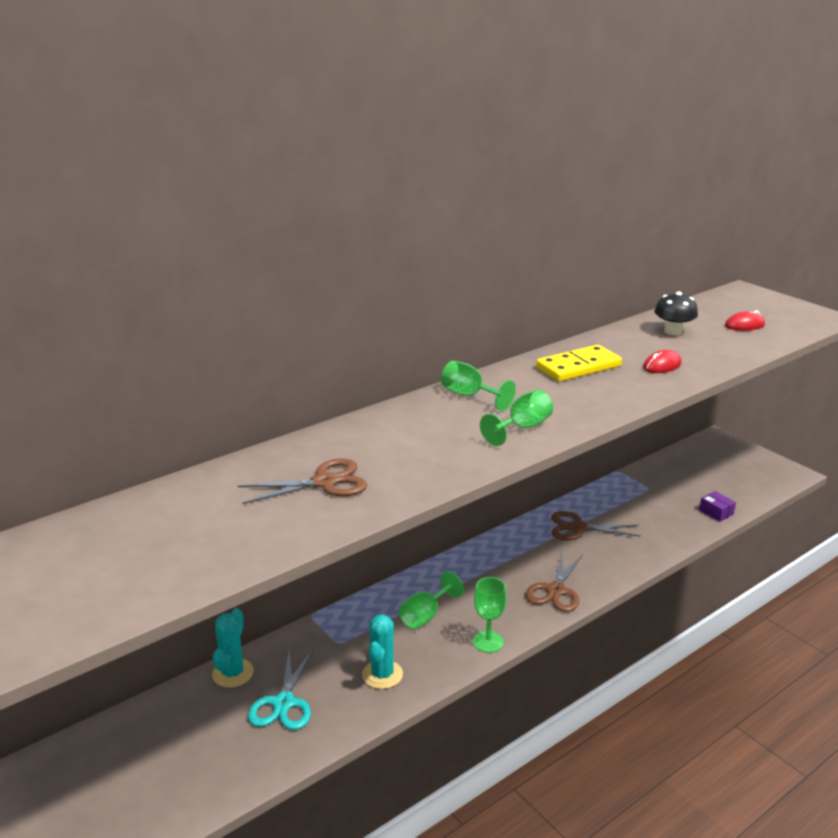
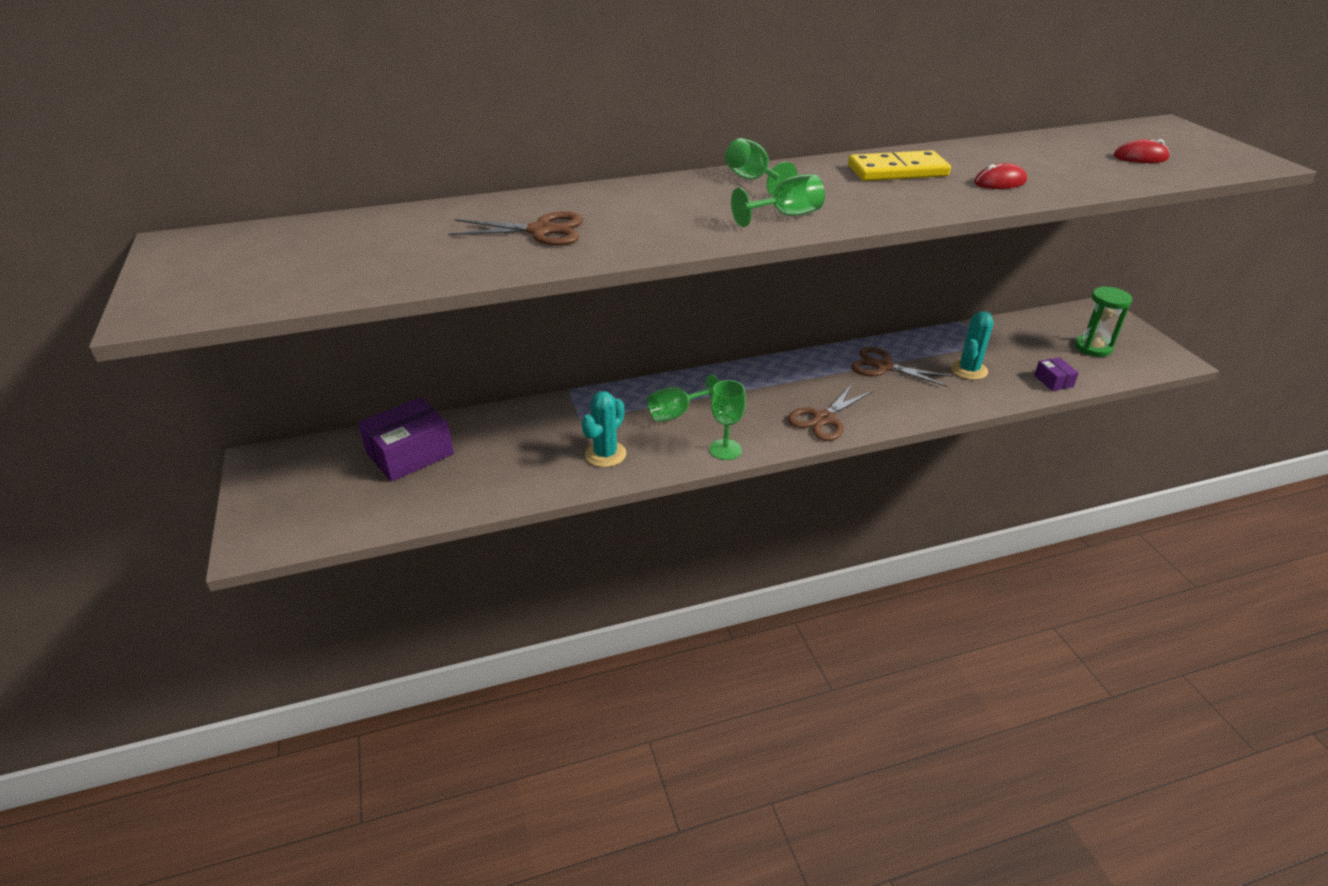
camera: 20 degrees right, 10 degrees up
(186, 724) = (410, 453): none -> purple box
(233, 673) = (473, 422): turquoise cactus -> turquoise cactus (968, 370)
(284, 703) = (502, 457): turquoise scissors -> none
(673, 331) = (1042, 153): black mushroom -> none
(729, 475) = (1093, 347): none -> green hourglass

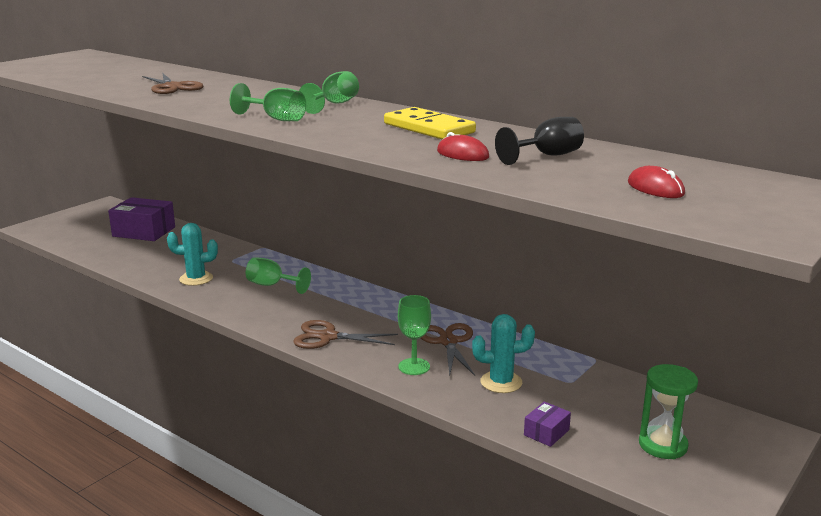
camera: 55 degrees right, 15 degrees down
(725, 449) = (242, 313): green goblet -> green goblet (414, 366)
(1028, 160) = (547, 156): none -> black goblet

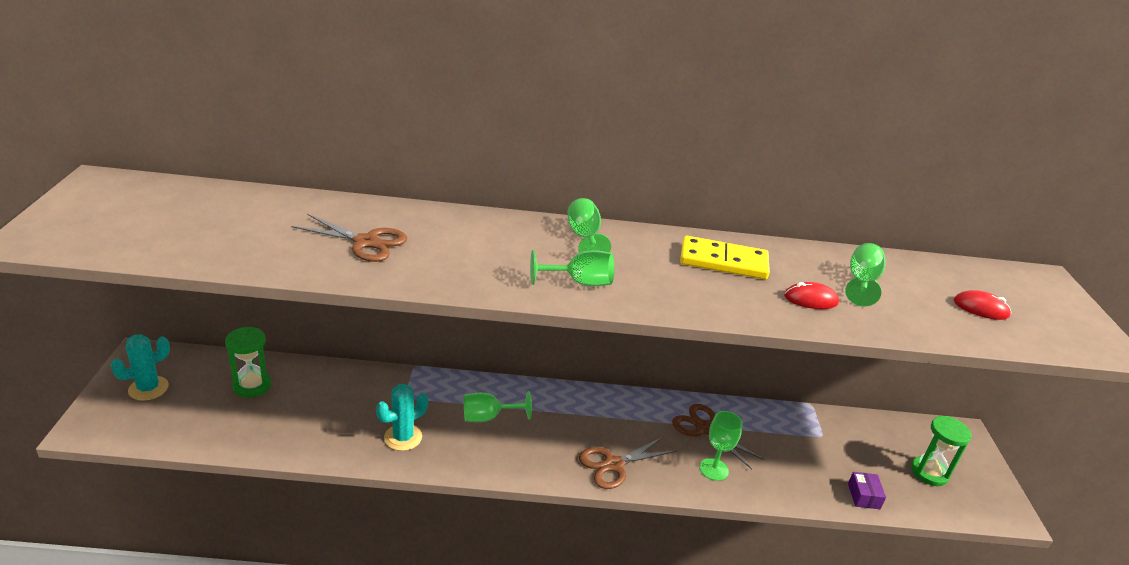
camera: 40 degrees left, 10 degrees up
(144, 231) = (252, 385): purple box -> green hourglass
(501, 382) = (785, 458): turquoise cactus -> turquoise cactus (148, 388)
(547, 156) = (861, 282): black goblet -> green goblet

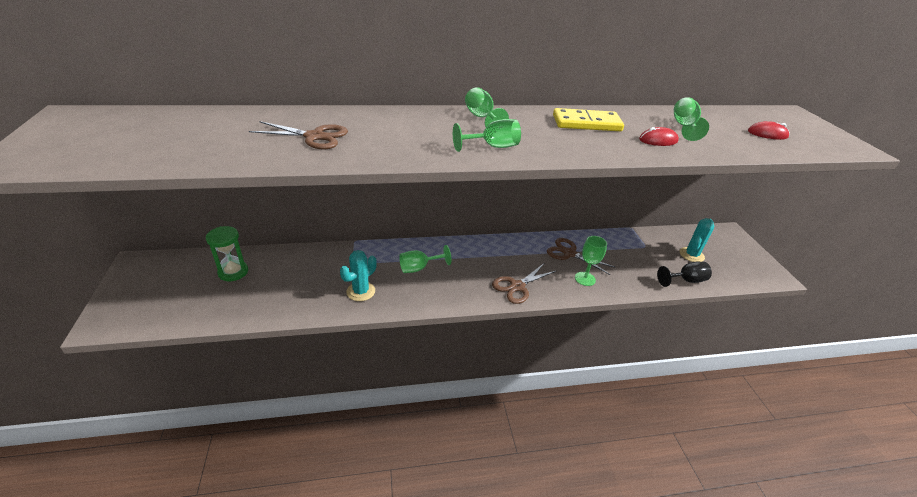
camera: 10 degrees left, 5 degrees up
(148, 388) = (148, 286): turquoise cactus -> turquoise cactus (691, 255)
(863, 496) = (685, 280): purple box -> black goblet
(929, 472) = (719, 259): green hourglass -> none

